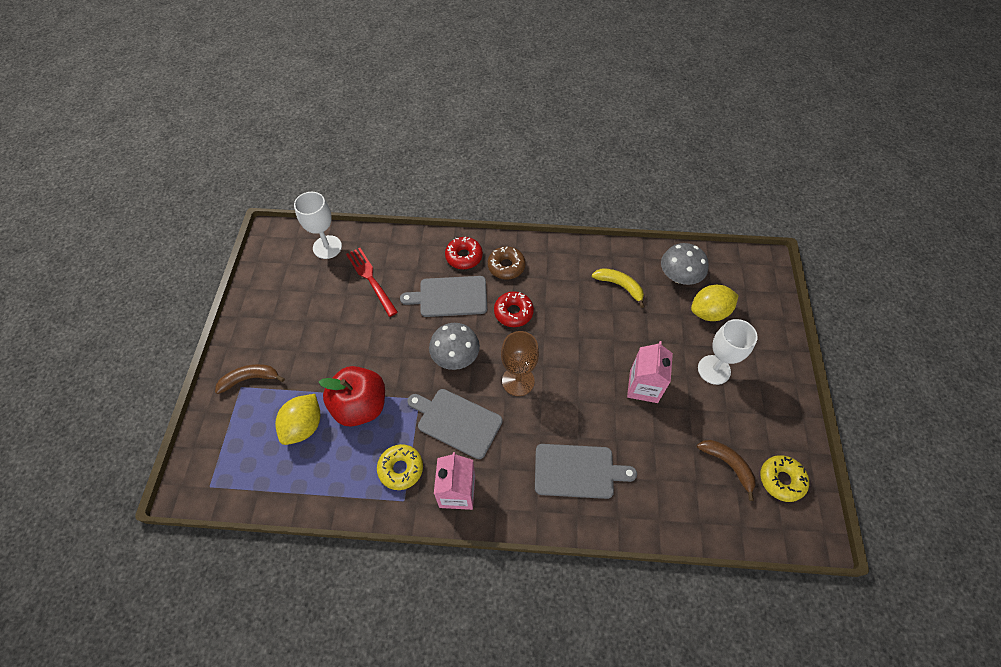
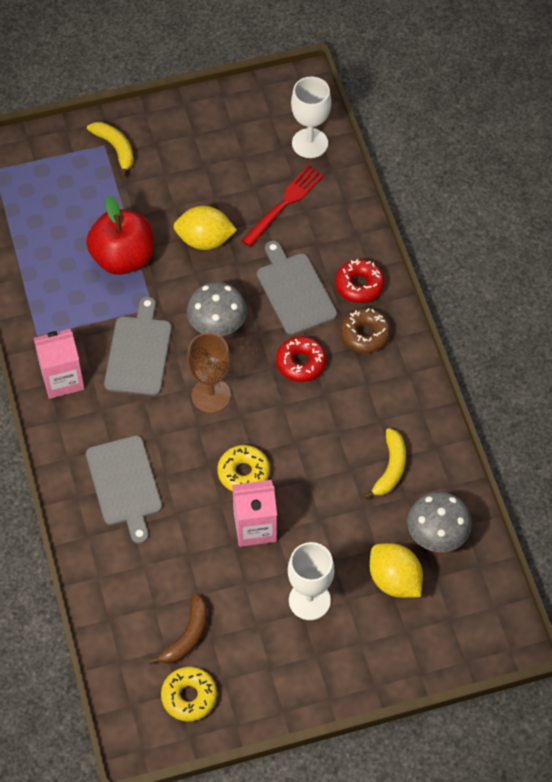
camera: 70 degrees right, 0 degrees up
(250, 379) = (115, 148): brown banana -> yellow banana
(304, 426) = (82, 218): yellow lemon -> yellow lemon (205, 240)
(401, 469) = (68, 320): yellow donut -> yellow donut (243, 473)

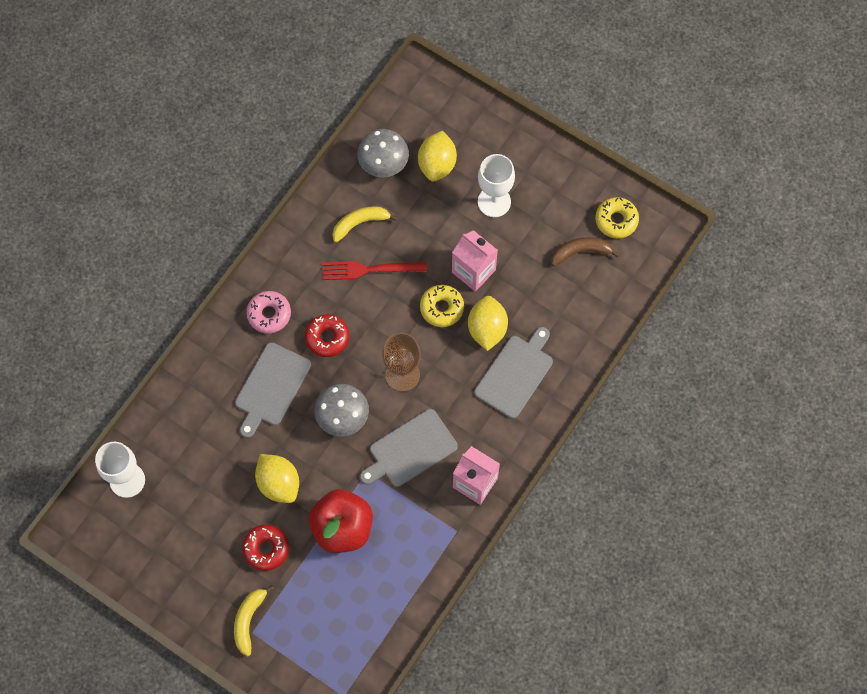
camera: 130 degrees left, 10 degrees up
(188, 494) = (487, 329): none -> yellow lemon
(284, 203) = (199, 454): red fork -> red fork (369, 270)
(359, 285) = (230, 348): red donut -> red donut (266, 549)
(365, 335) = (269, 314): brown donut -> pink donut

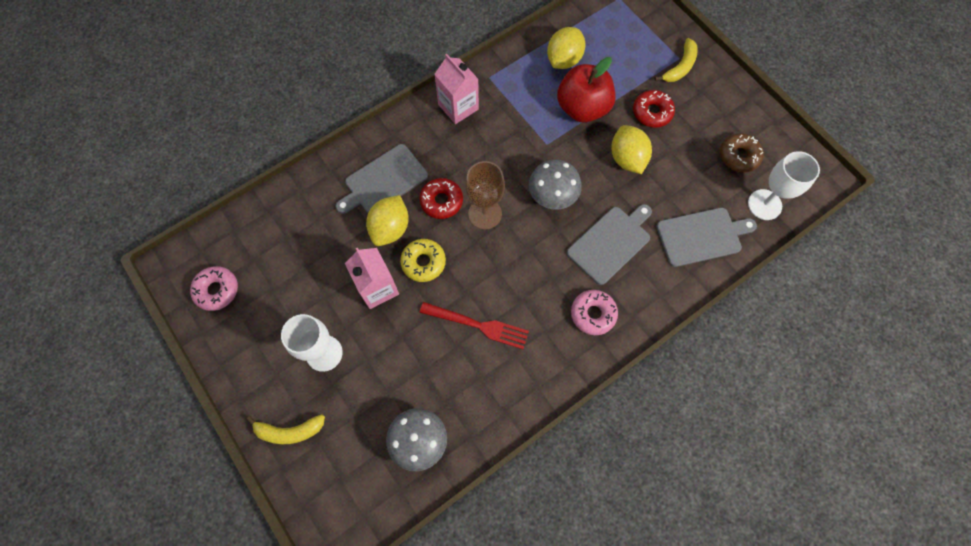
camera: 160 degrees left, 0 degrees up
(163, 527) = (738, 156): none -> brown donut
(327, 338) = (543, 271): red donut -> red donut (441, 201)
(360, 223) = (469, 379): yellow banana -> yellow banana (289, 431)
(410, 450) = (503, 149): grey cutting board -> grey cutting board (701, 236)
(437, 164) = (363, 418): yellow lemon -> yellow lemon (563, 60)
(580, 252) = (267, 271): brown banana -> none
(616, 220) = (217, 290): yellow donut -> pink donut

